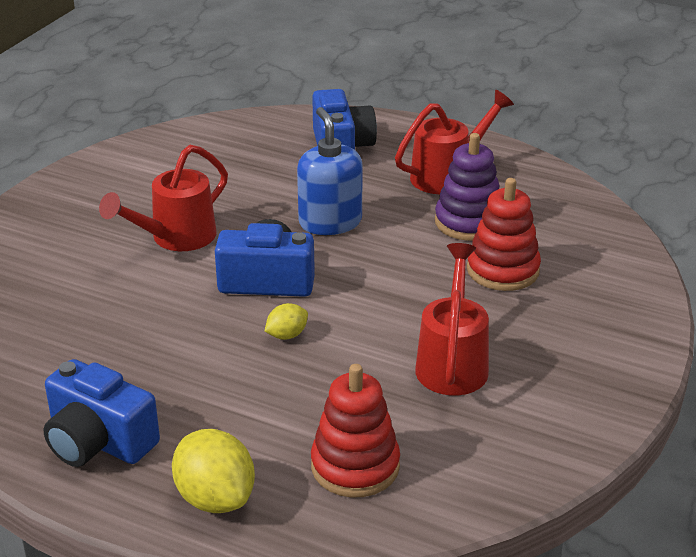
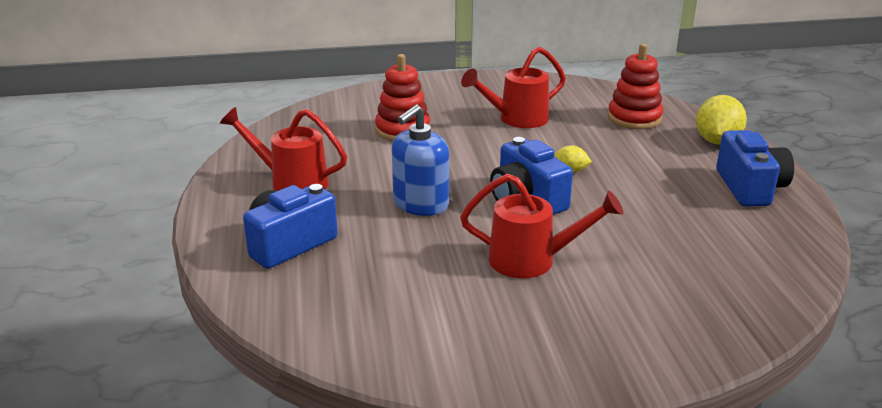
camera: 125 degrees left, 5 degrees down
(468, 222) = (355, 155): purple stacking toy -> none

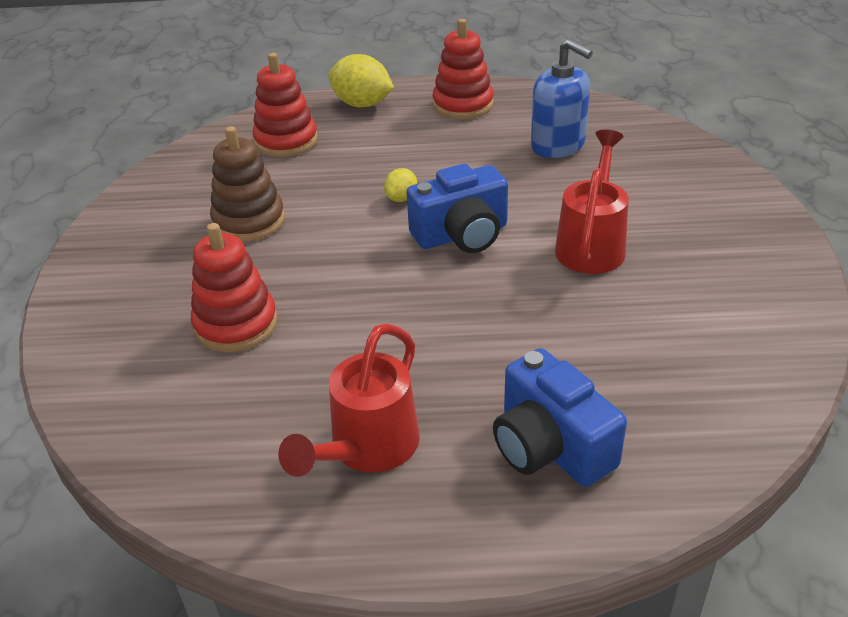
camera: 80 degrees left, 10 degrees up
(420, 204) = (459, 317): blue soap dispenser -> blue soap dispenser (558, 145)
(517, 119) = (249, 221): red watering can -> brown stacking toy
(750, 188) = (463, 105): blue camera -> red stacking toy

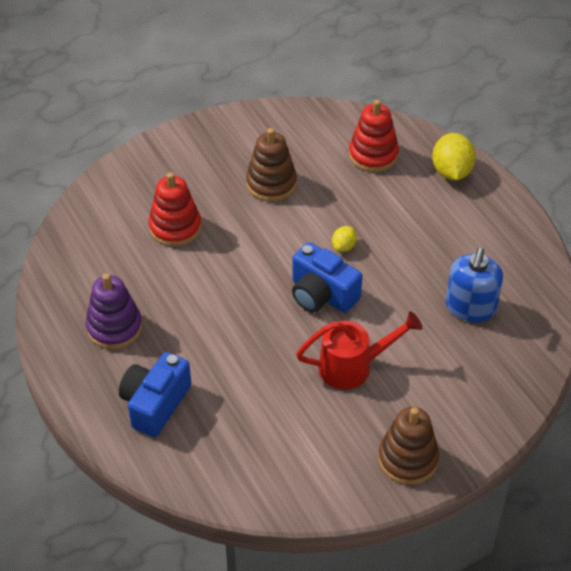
camera: 60 degrees right, 10 degrees up
(368, 448) = (114, 327): red watering can -> purple stacking toy
(401, 198) = (344, 246): yellow lemon -> yellow lemon turned 60 degrees counterclockwise
(463, 105) = (492, 230): red stacking toy -> none
(755, 246) = (408, 459): none -> brown stacking toy

